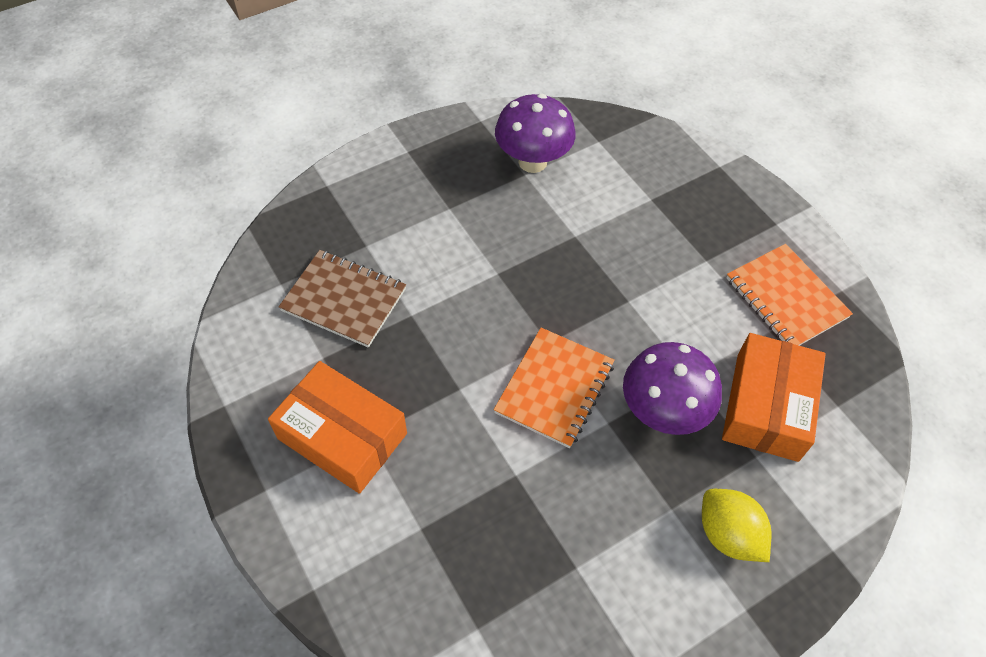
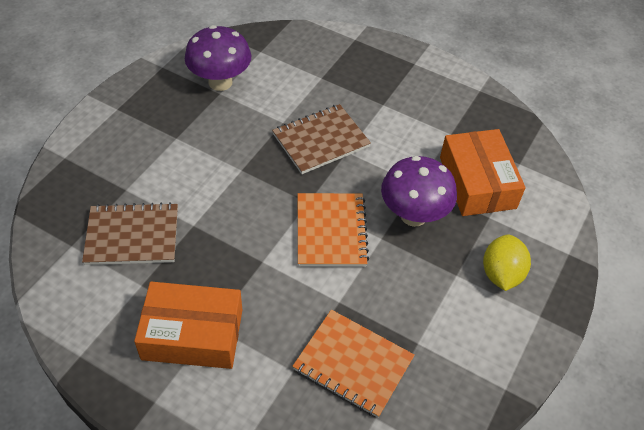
camera: 30 degrees left, 5 degrees down
(606, 275) = (321, 141): none -> brown notebook
(728, 534) = (501, 274): yellow lemon -> yellow lemon turned 75 degrees clockwise
(786, 298) = (448, 109): orange notebook -> orange notebook (353, 364)

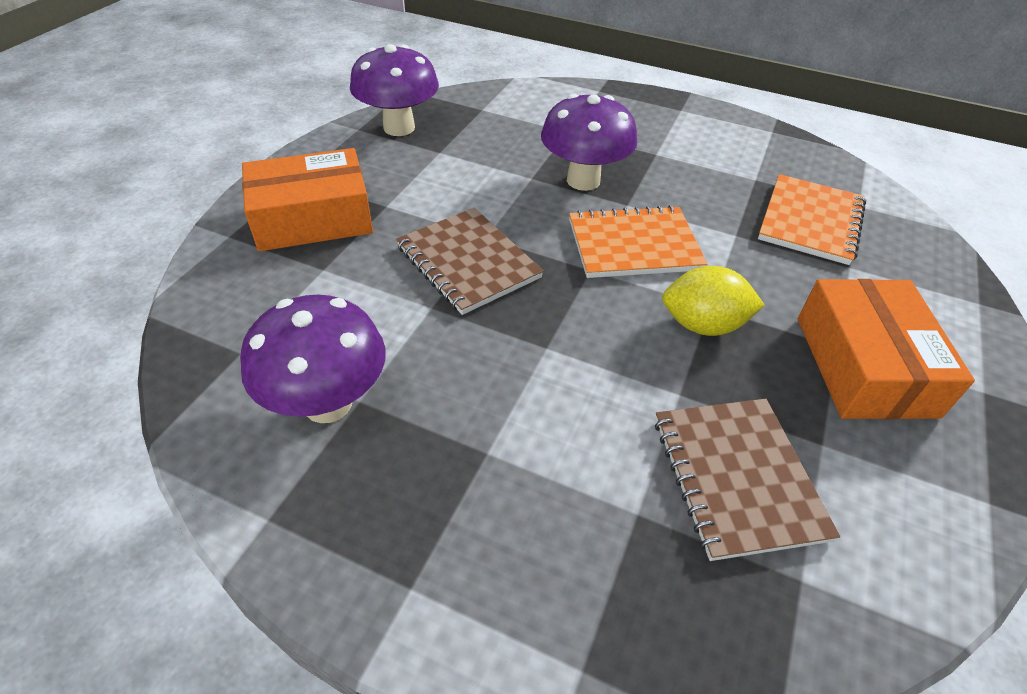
camera: 95 degrees left, 5 degrees down
(477, 182) = (518, 136): orange box -> orange box (312, 218)
(483, 112) = (399, 128): none -> purple mushroom
(501, 274) = (642, 127): yellow lemon -> yellow lemon (703, 325)

